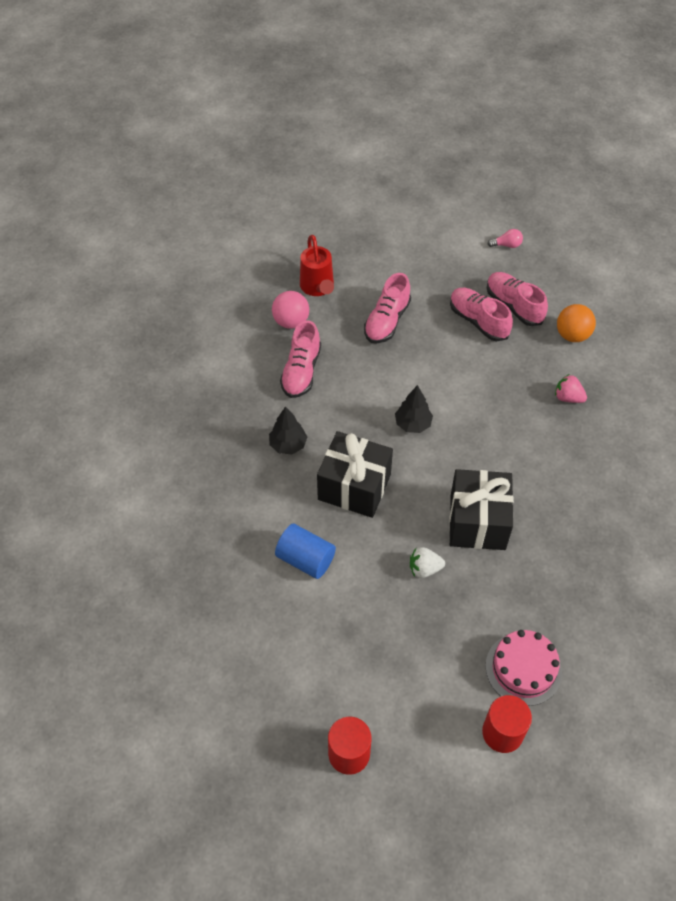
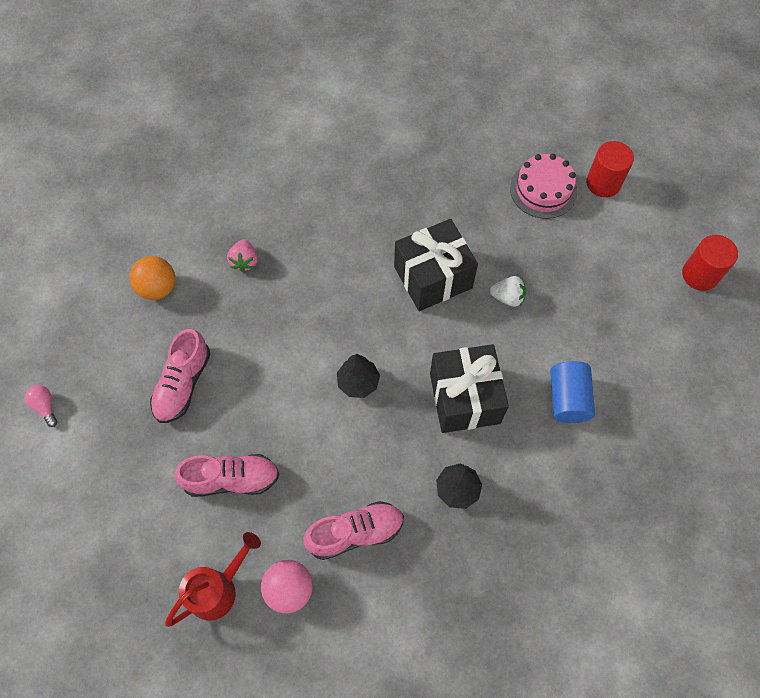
camera: 120 degrees left, 10 degrees up
(424, 569) = (508, 297): white strawberry -> white strawberry turned 45 degrees counterclockwise
(514, 306) = (142, 359): pink shoe -> none

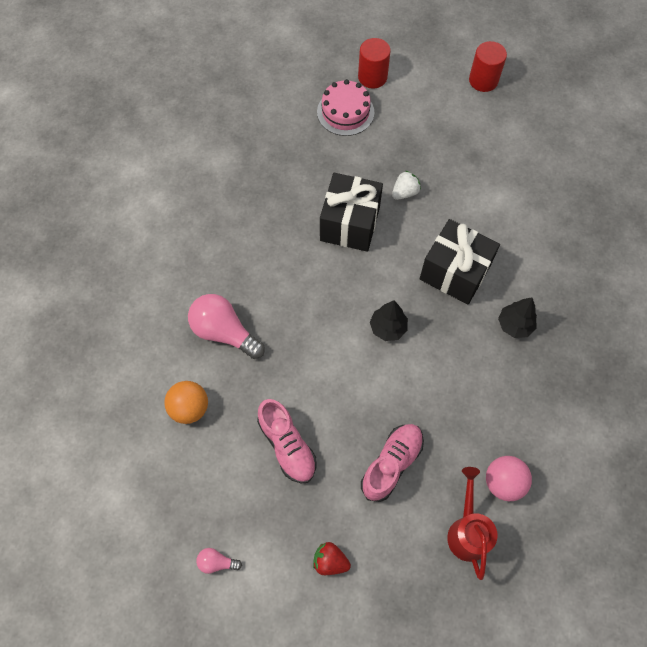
camera: 50 degrees left, 0 degrees up
(108, 492) = (330, 561): none -> red strawberry
(244, 261) = (224, 332): pink strawberry -> pink light bulb
(355, 533) = (496, 410): pink shoe -> none
(568, 399) = (505, 215): blue cylinder -> none

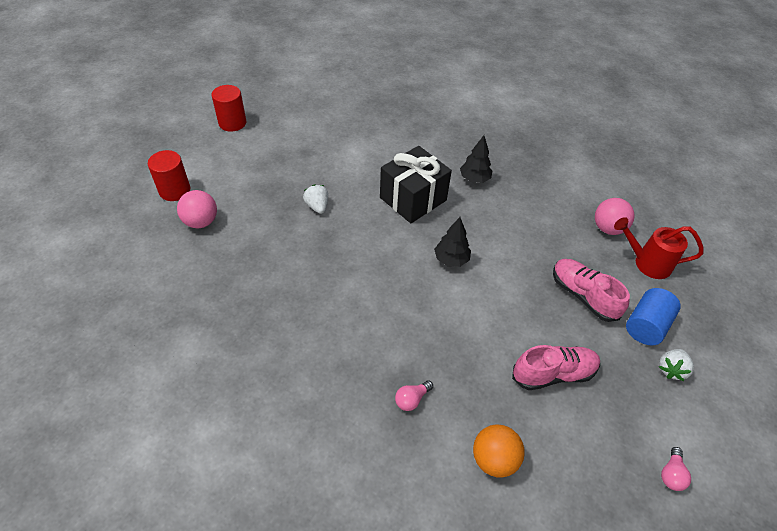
camera: 75 degrees left, 15 degrees down
(224, 332) = (412, 399): pink light bulb -> pink light bulb, size x0.47
(330, 561) = (671, 369): red strawberry -> white strawberry
(345, 112) = (201, 222): pink cake -> pink ball
(350, 224) = (330, 255): black gift -> none
(376, 533) = (646, 326): none -> blue cylinder

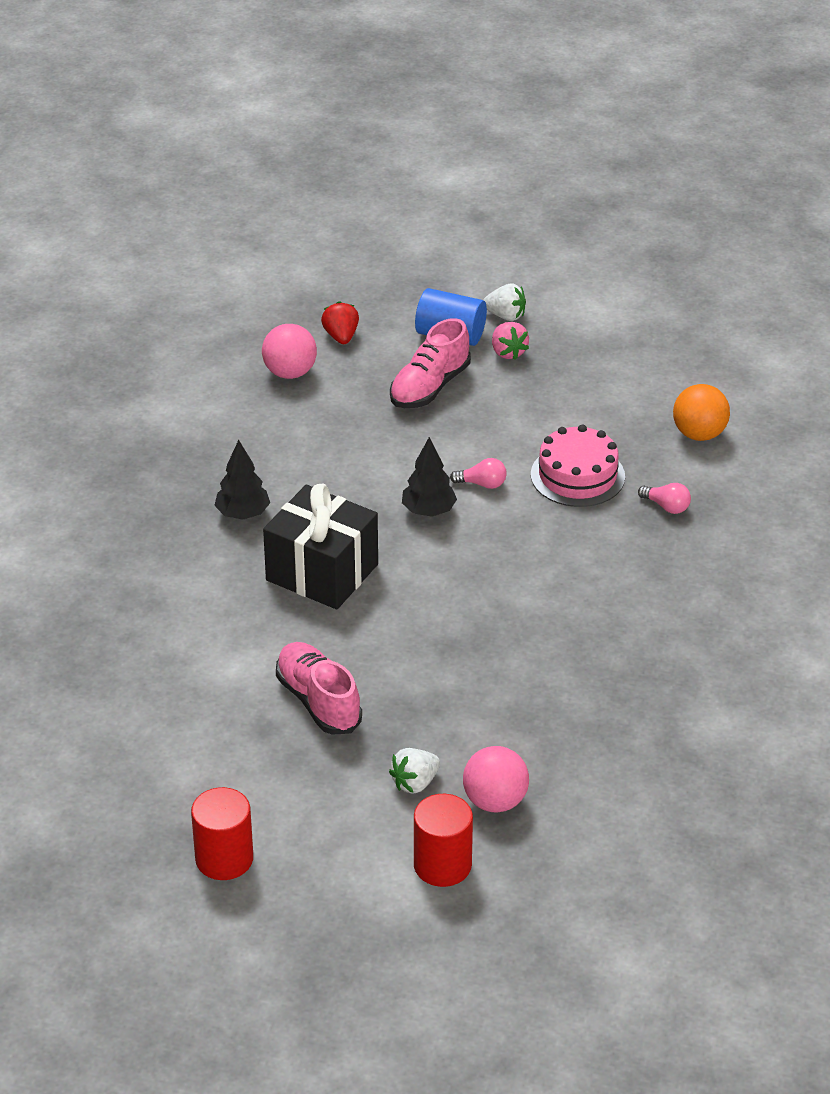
camera: 105 degrees left, 10 degrees down
(317, 206) = (392, 675): white strawberry -> white strawberry (415, 783)
(464, 353) = (577, 475): none -> pink cake
(553, 374) = (564, 402): pink shoe -> pink shoe (318, 701)
(621, 356) = (508, 352): none -> pink strawberry
(647, 263) = (341, 336): red watering can -> red strawberry
(671, 474) = (638, 315): pink light bulb -> pink light bulb (482, 484)

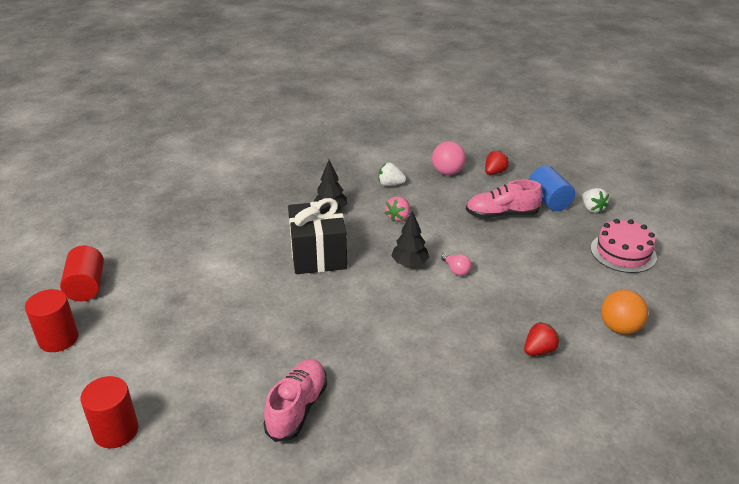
camera: 50 degrees right, 5 degrees down
(140, 798) = (86, 286): none -> red cylinder
(318, 701) = (216, 306): pink shoe -> pink shoe (297, 408)
(415, 783) = (181, 378): white strawberry -> white strawberry (390, 184)
(495, 801) = (194, 423): pink ball -> none
(508, 352) = (567, 224): pink strawberry -> pink strawberry (398, 217)
(577, 475) = (512, 300): pink cake -> pink cake (623, 252)
(666, 506) = (539, 350): pink light bulb -> red strawberry

